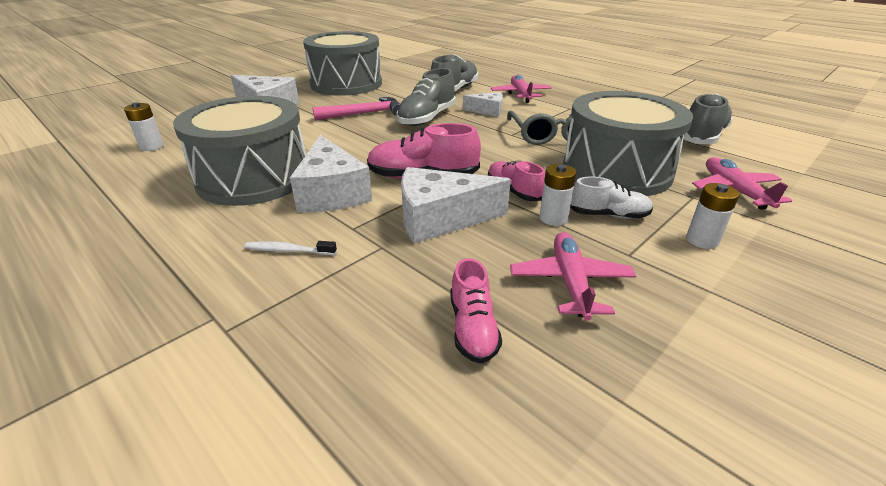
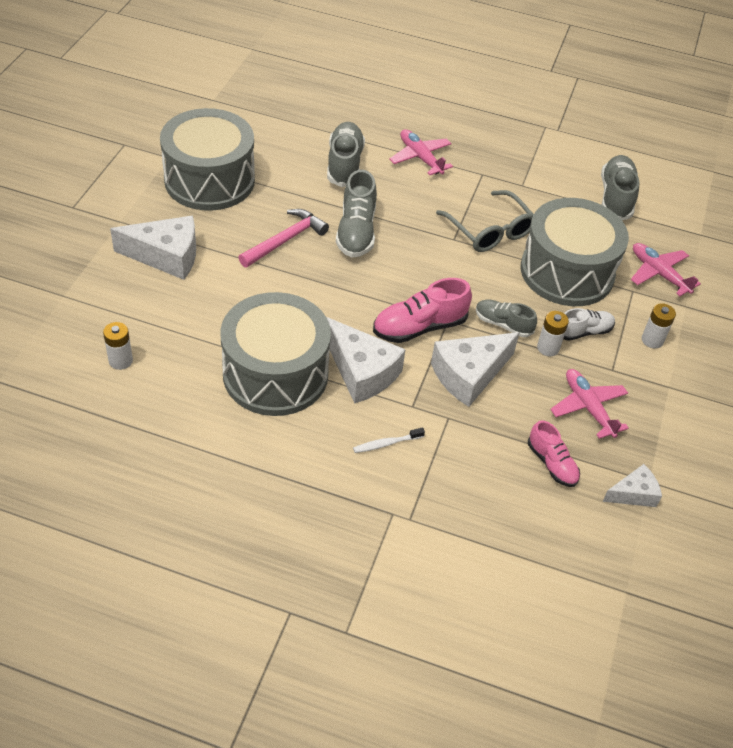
camera: 30 degrees left, 15 degrees up
(487, 111) = (407, 201): white cheese -> white cheese (633, 494)
(514, 191) = (503, 324): pink shoe -> grey shoe

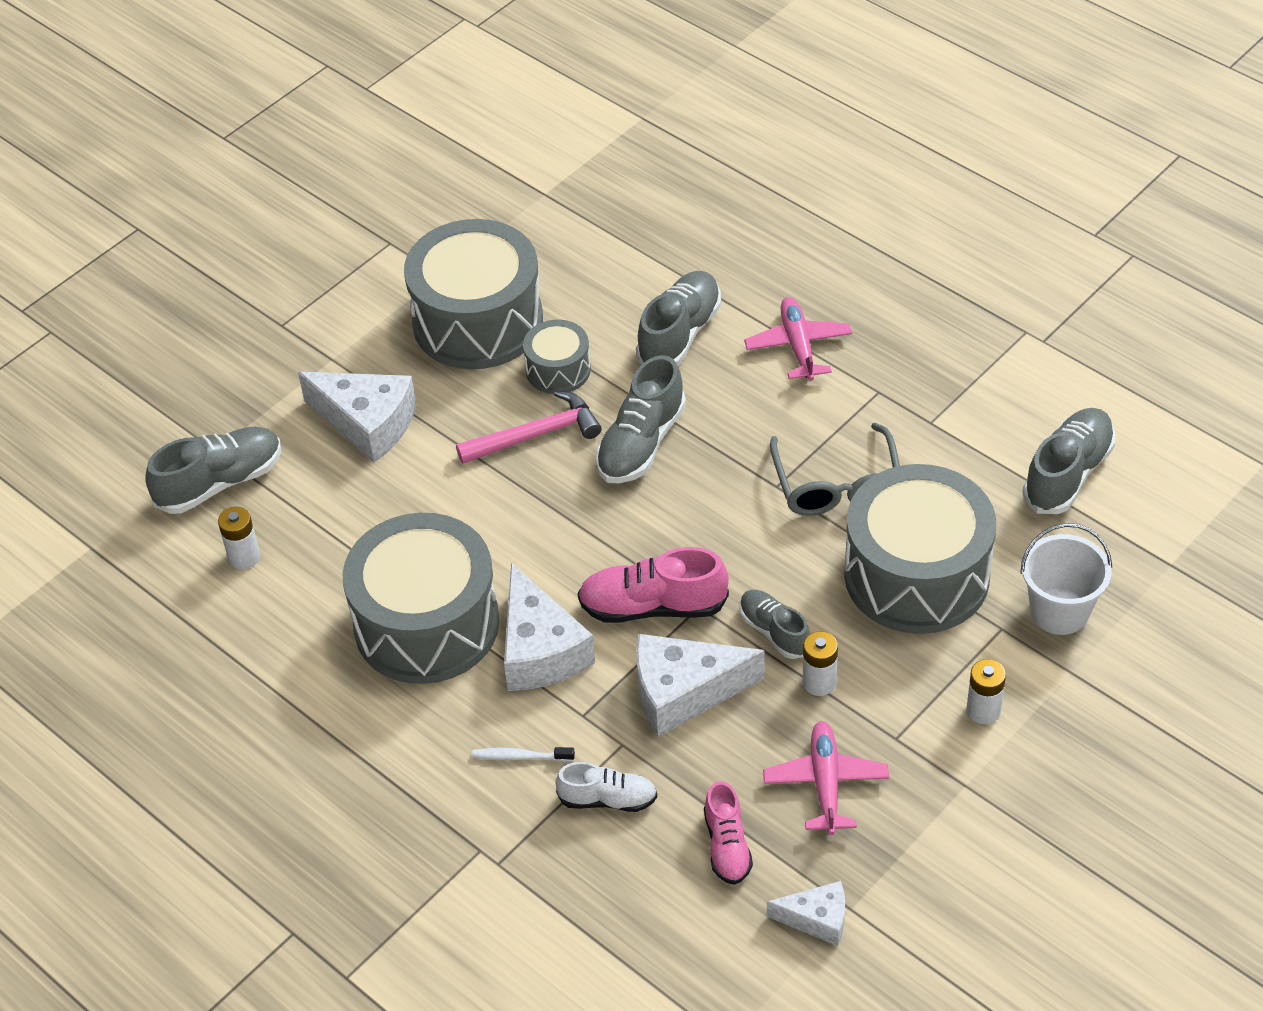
camera: 30 degrees right, 0 degrees up
(78, 316) = (220, 483): none -> grey shoe
(278, 199) = (558, 370): none -> grey drum
(583, 332) = (886, 672): white shoe -> white shoe (607, 799)
(658, 273) = (1059, 611): pink plane -> white bucket

